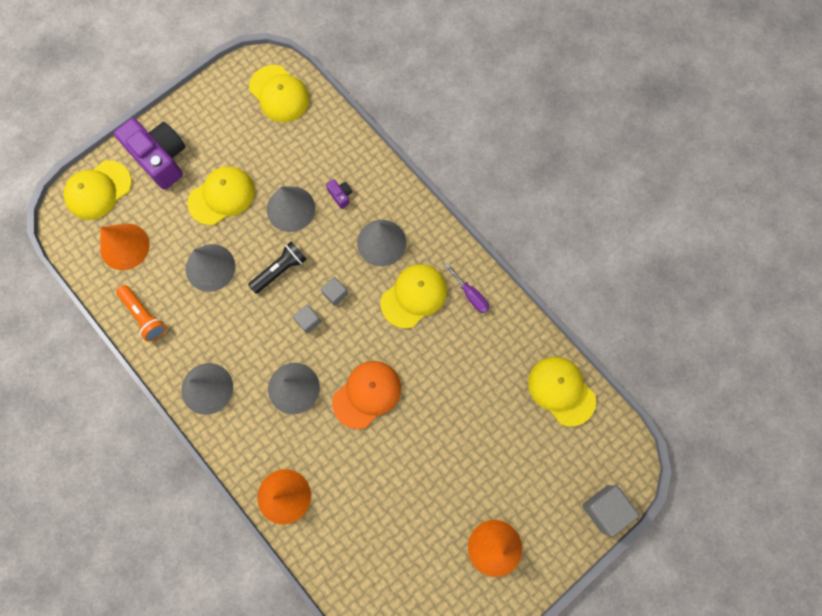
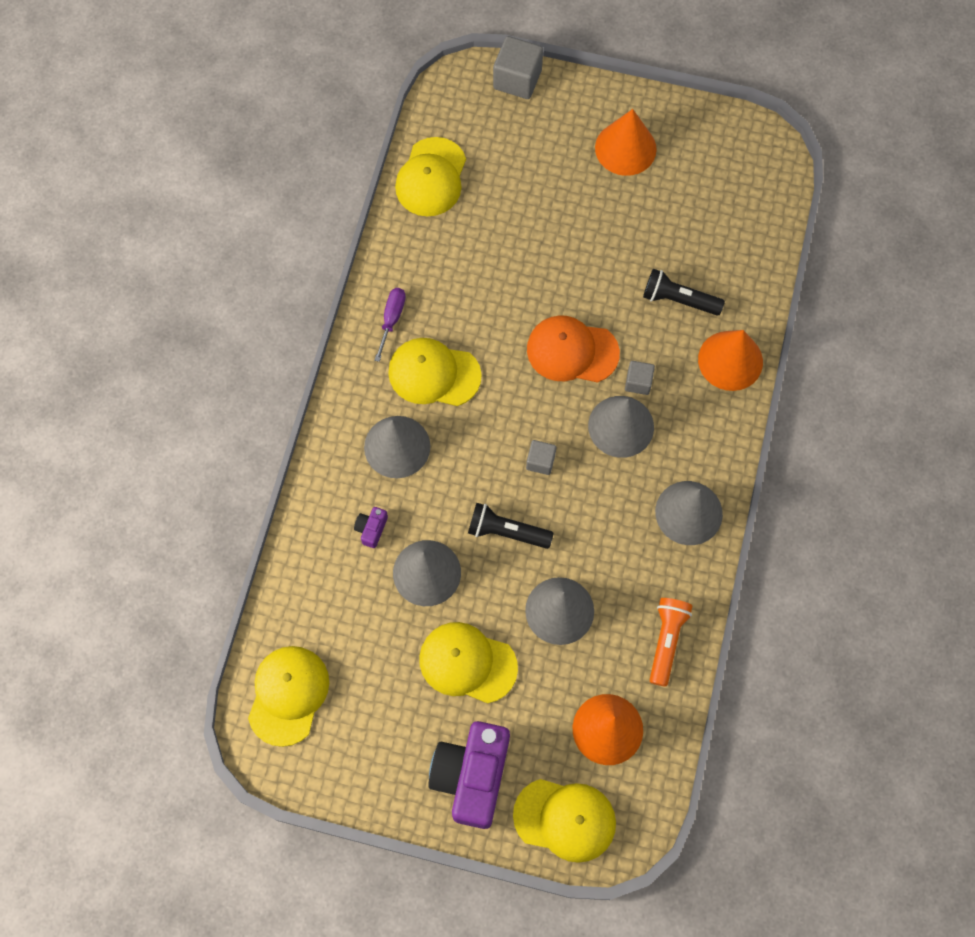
camera: 125 degrees left, 5 degrees down
(335, 294) = (490, 455): grey cube -> grey cube (638, 382)
(352, 495) = (678, 300): none -> black flashlight

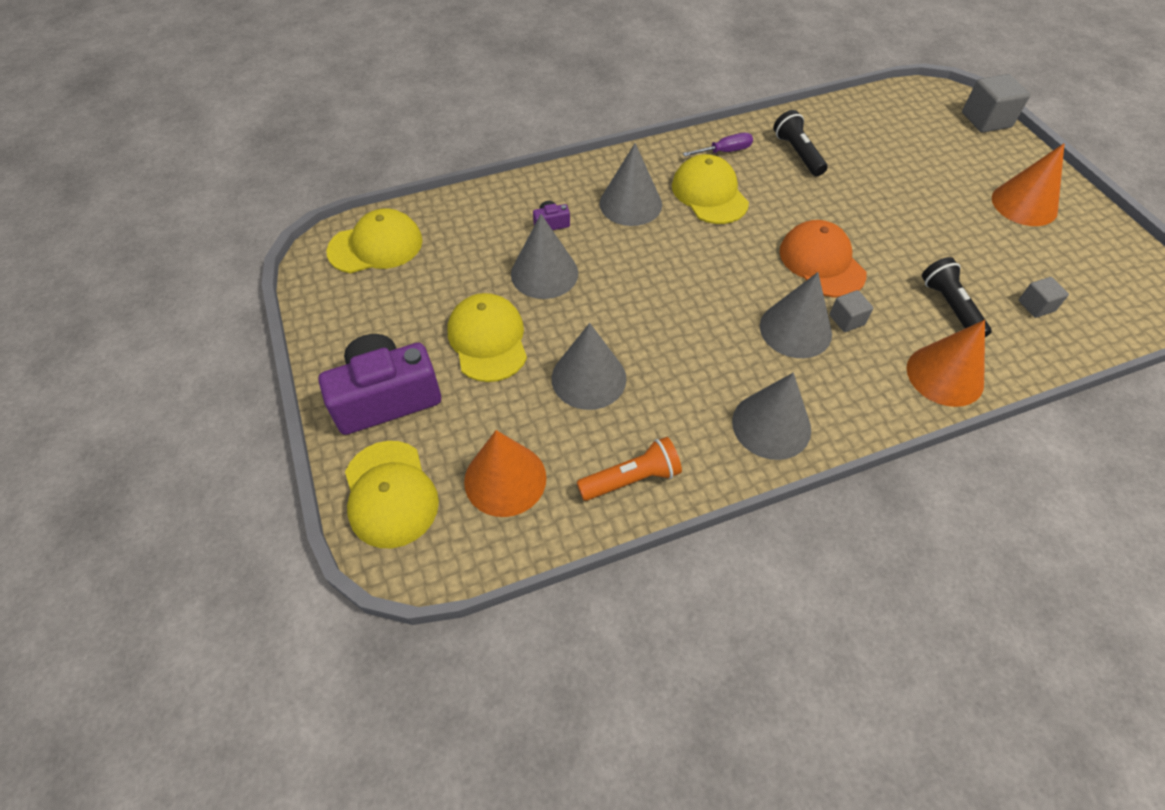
camera: 55 degrees right, 15 degrees down
(431, 177) = (853, 117): yellow cap -> none
(506, 531) = (626, 304): black flashlight -> black flashlight (797, 153)
(540, 461) = (707, 293): grey cube -> grey cube (1036, 306)

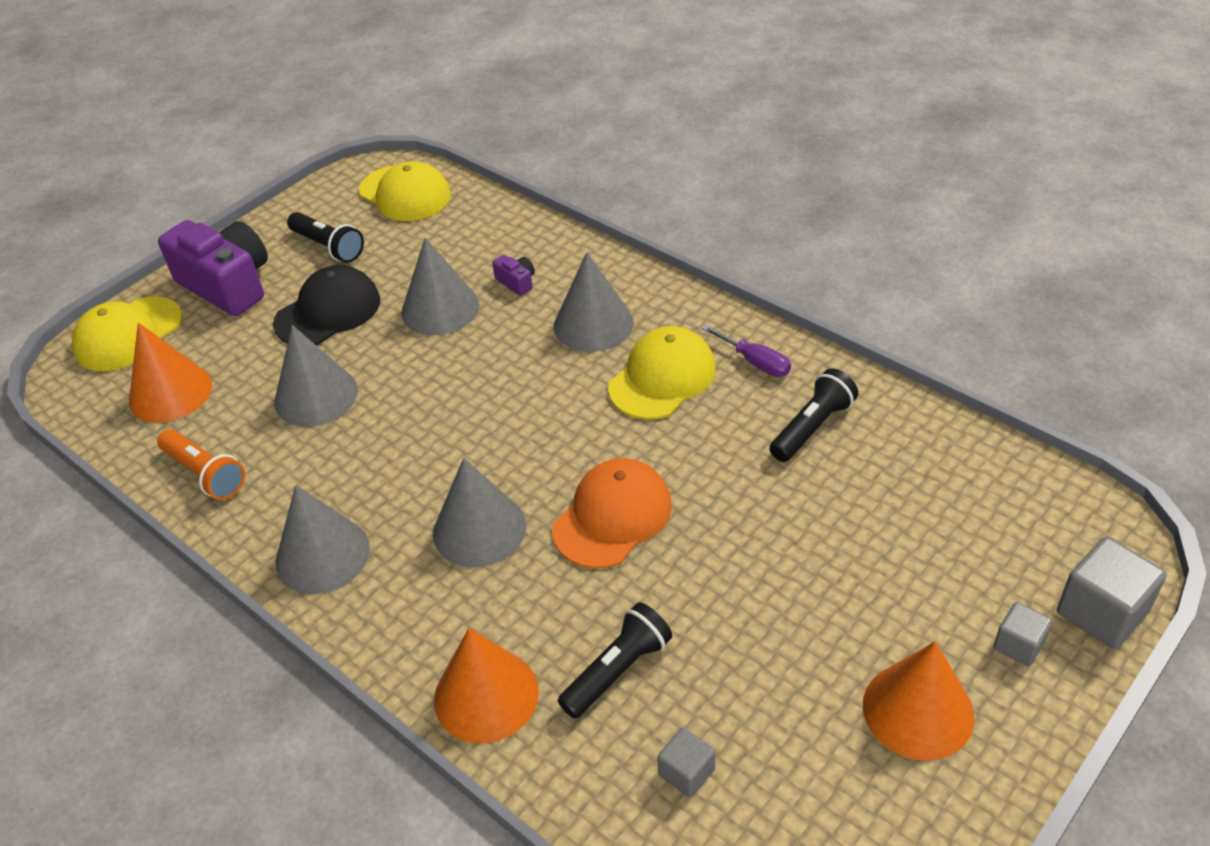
camera: 65 degrees right, 10 degrees down
(400, 314) = (328, 247): none -> black flashlight
(488, 340) = (328, 311): yellow cap -> black cap
(846, 320) = (525, 571): grey cube -> grey cube (1018, 645)

